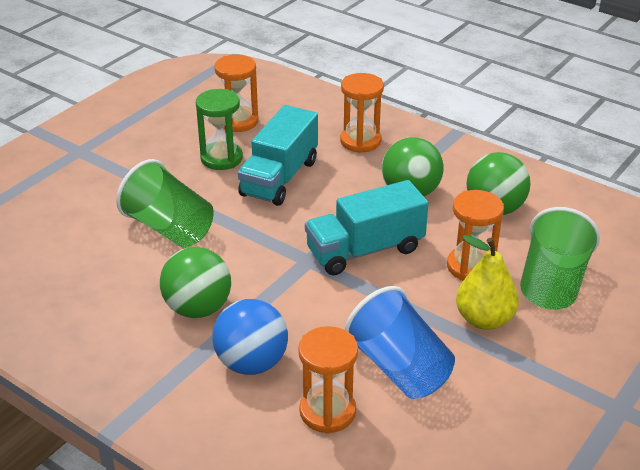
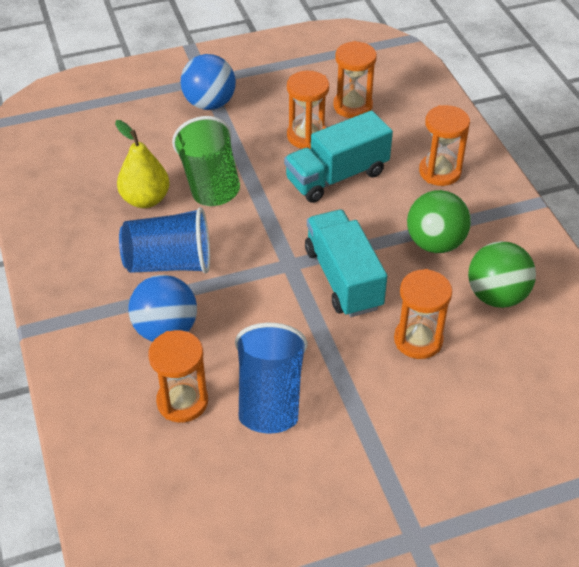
camera: 35 degrees right, 10 degrees up
(103, 167) = (209, 104): none -> blue ball
(198, 308) = (169, 263): green ball -> blue cup
(221, 158) = (307, 136): green hourglass -> orange hourglass
(365, 250) = (343, 278): turquoise truck -> turquoise truck turned 60 degrees clockwise
(484, 319) = (381, 394): yellow pear -> yellow pear (145, 199)
(552, 283) = (476, 394): green cup -> none

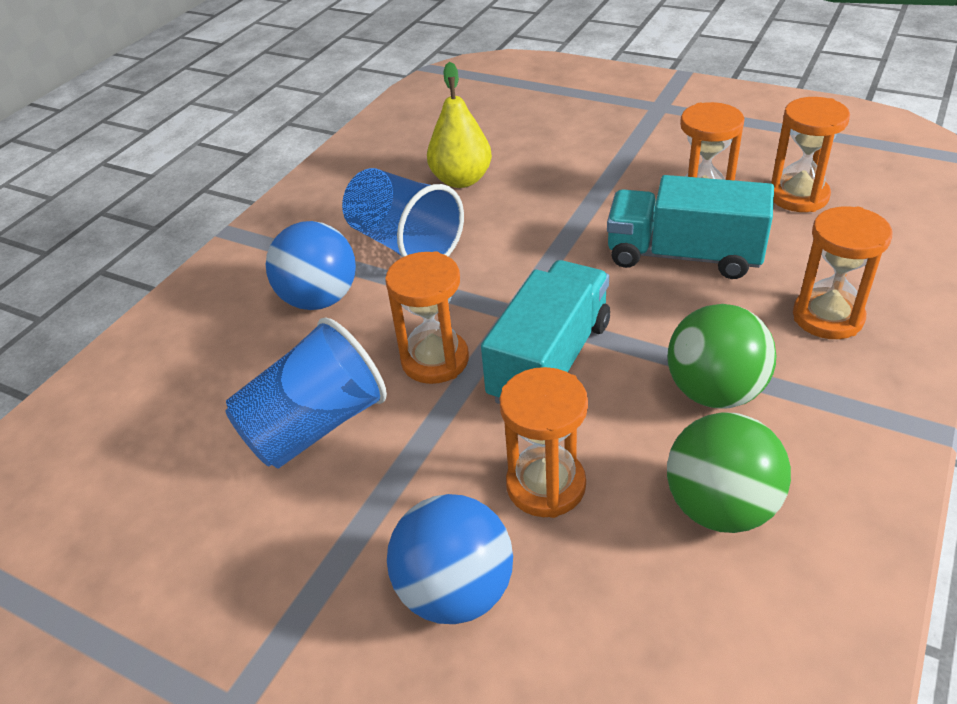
camera: 50 degrees right, 5 degrees down
(182, 401) = (242, 371): orange hourglass -> orange hourglass (435, 360)
(209, 104) = (635, 127): blue ball -> blue ball (455, 591)
(210, 182) = (540, 195): green cup -> none

